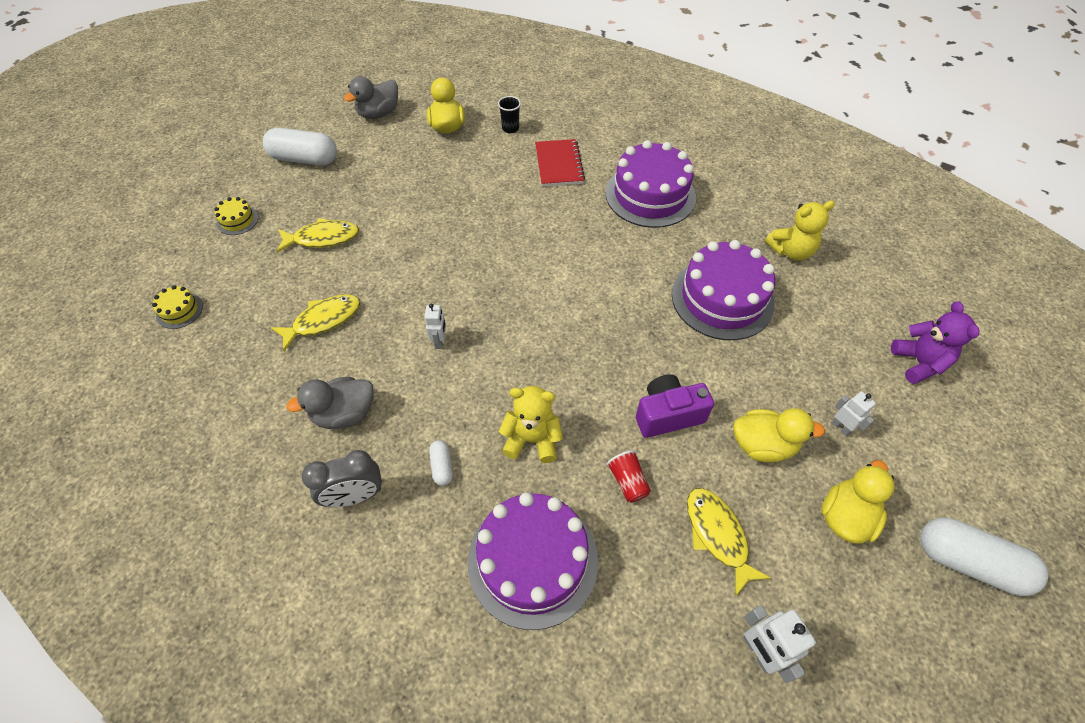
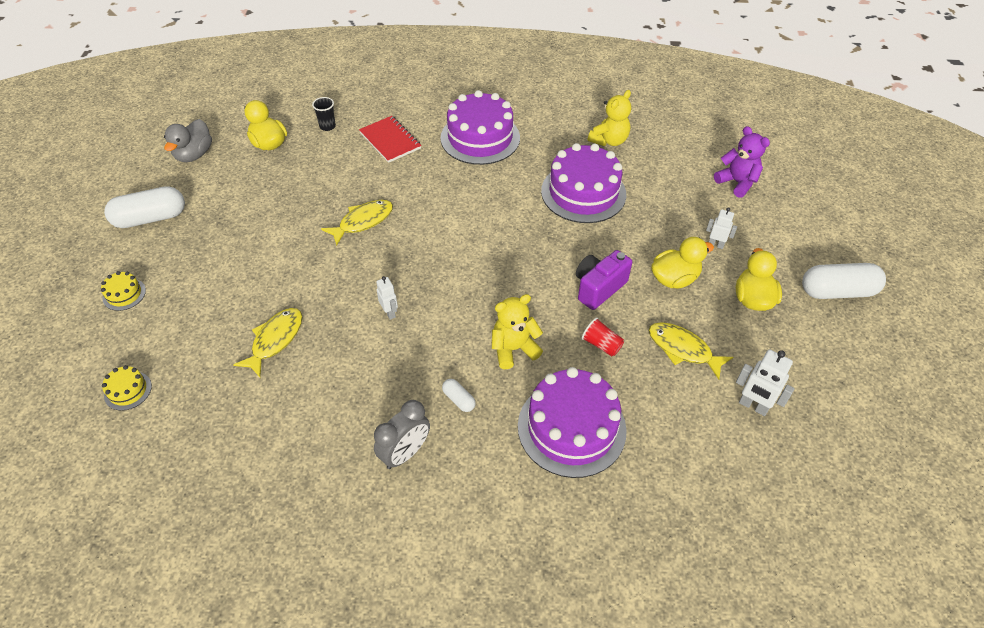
camera: 30 degrees left, 5 degrees down
(323, 238) = (222, 276): yellow fish -> yellow fish (363, 222)
(344, 414) = (350, 400): grey duck -> none

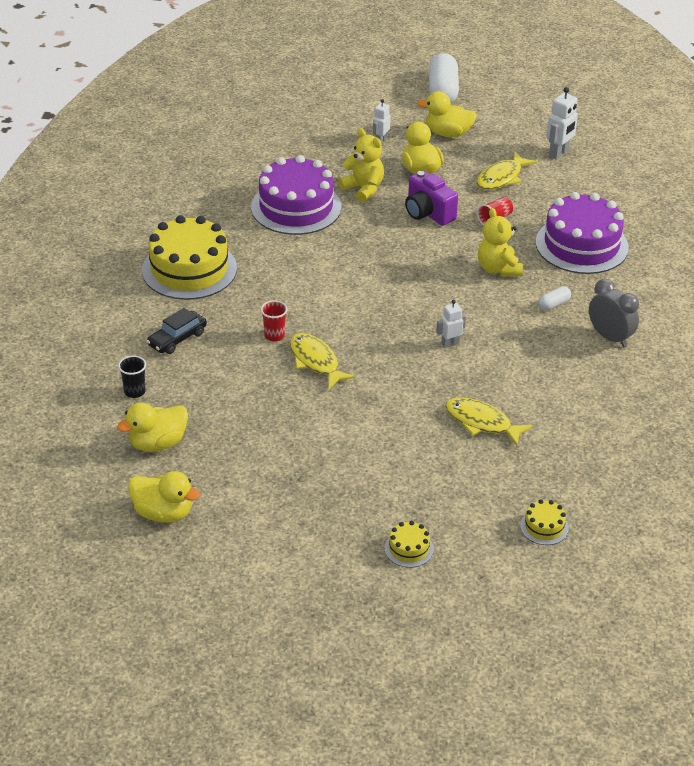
camera: 85 degrees left, 10 degrees down
(150, 218) = (282, 542): white capsule -> none
(194, 155) = (163, 513): grey duck -> yellow duck
(390, 141) = (177, 339): red notebook -> black car
(396, 194) = (274, 335): none -> red cup
(480, 138) = (189, 269): purple cake -> yellow cake
(609, 140) = (216, 181): yellow teddy bear -> yellow teddy bear (363, 189)
(737, 182) = (298, 115): purple teddy bear -> none

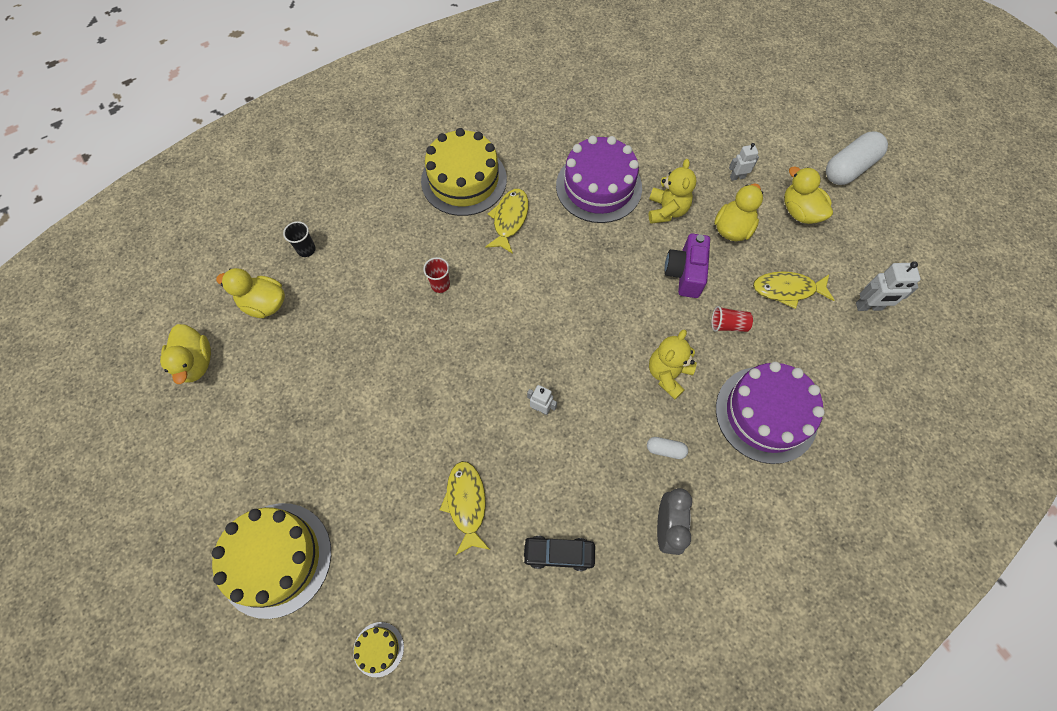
camera: 50 degrees right, 25 degrees up
(177, 339) = (383, 230): black car -> black car (558, 553)
(316, 361) = (436, 333): yellow fish -> yellow fish (509, 219)
(409, 549) = (276, 559): yellow cake -> yellow cake, size x2.31

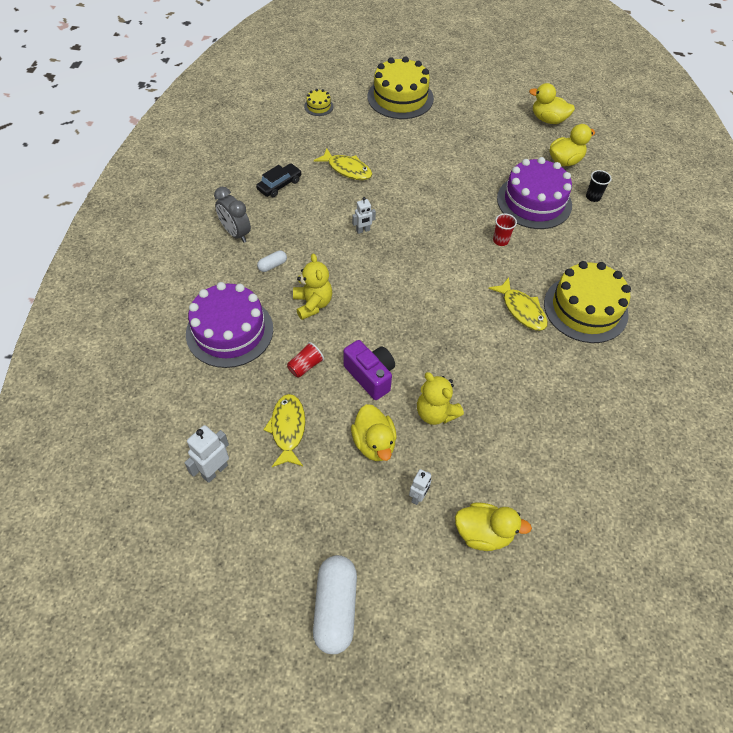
camera: 130 degrees right, 10 degrees down
(598, 187) = (502, 386): purple cake -> purple cake (534, 202)
(787, 290) = (288, 429): yellow fish -> yellow fish turned 45 degrees counterclockwise
(800, 212) = (337, 511): yellow duck -> yellow duck (483, 533)

